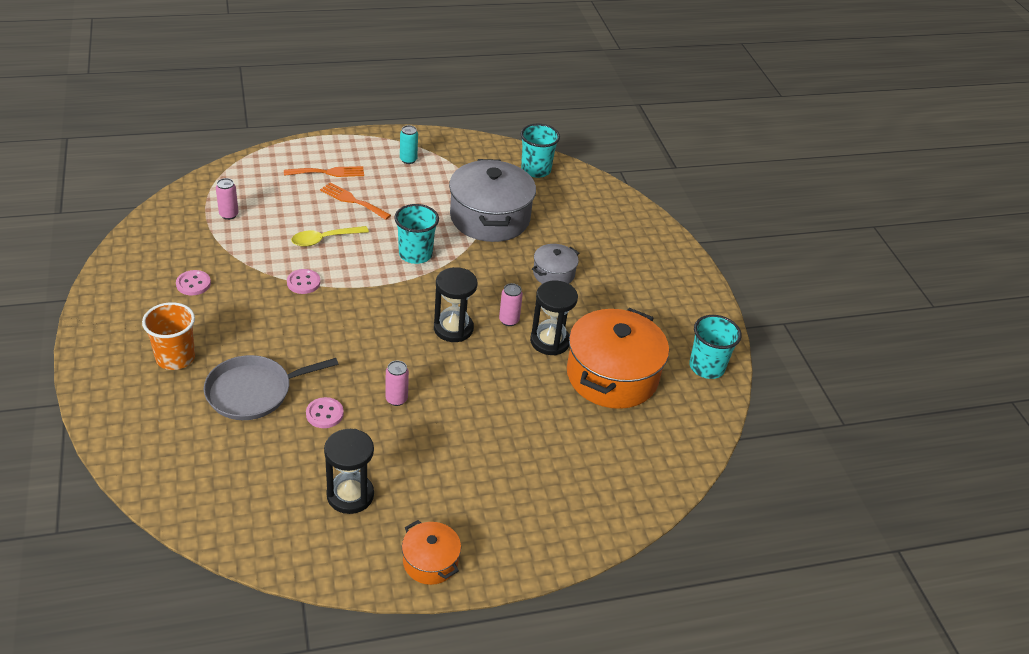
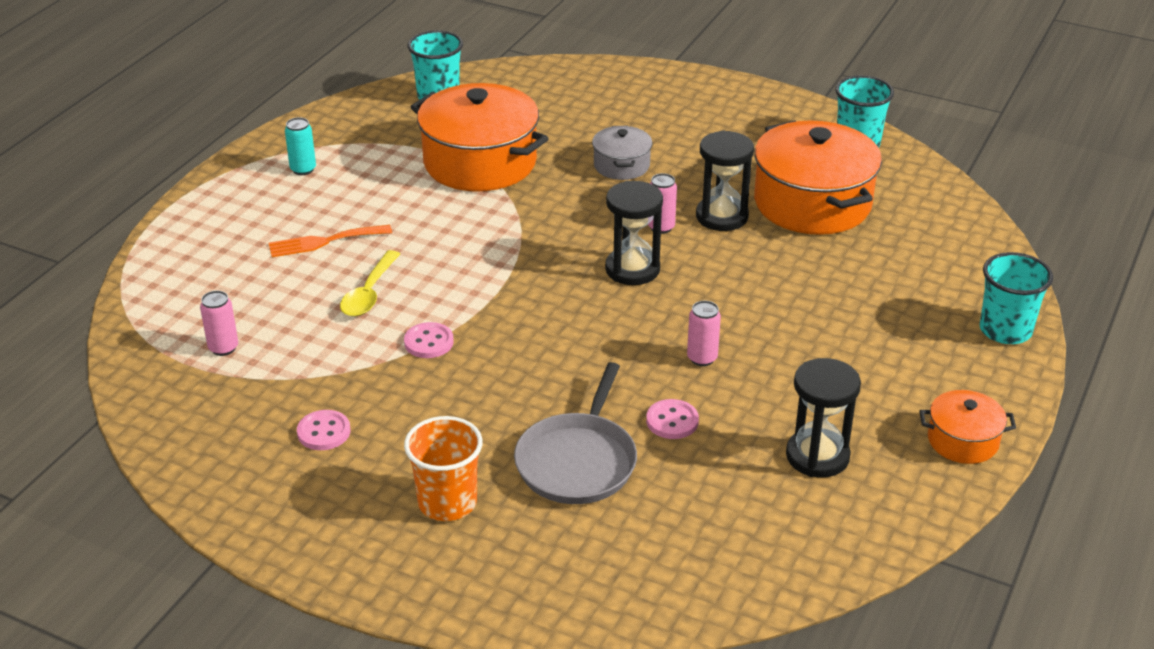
camera: 45 degrees left, 5 degrees down
(328, 172) = (246, 236): orange fork -> none
(415, 254) = (478, 239): turquoise cup -> turquoise cup (1005, 330)
(490, 218) = (480, 162): grey pot -> orange pot

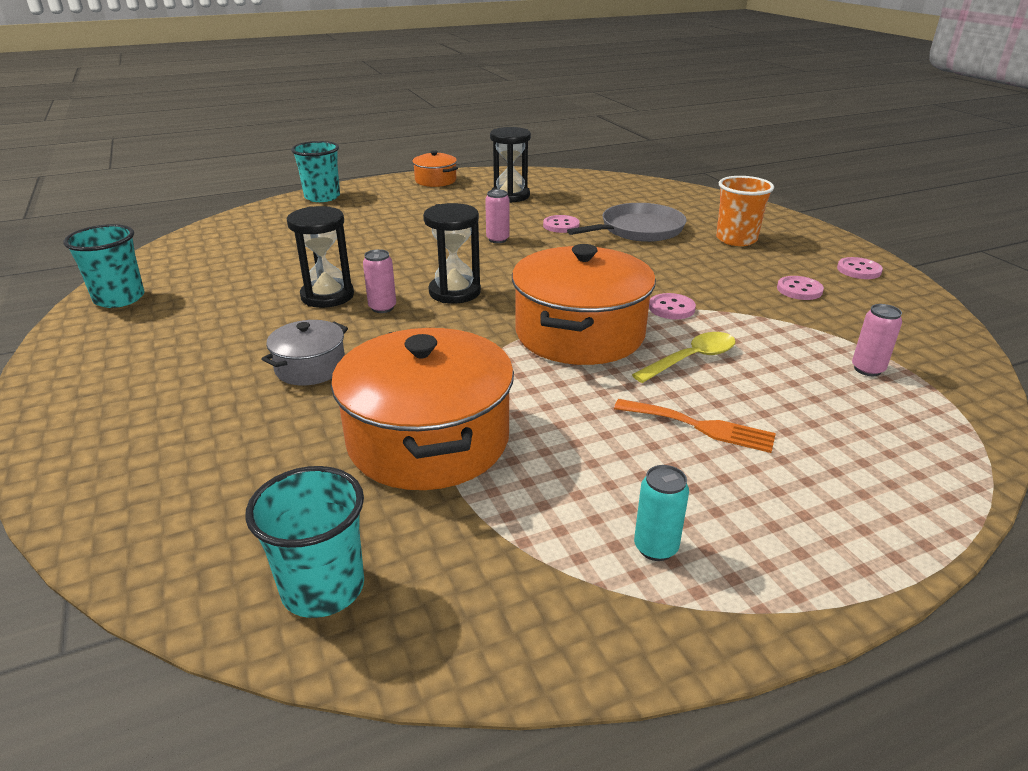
camera: 140 degrees left, 5 degrees down
(272, 507) = (859, 270): none -> pink button
(812, 203) = (253, 278): orange pot -> orange pot (579, 333)

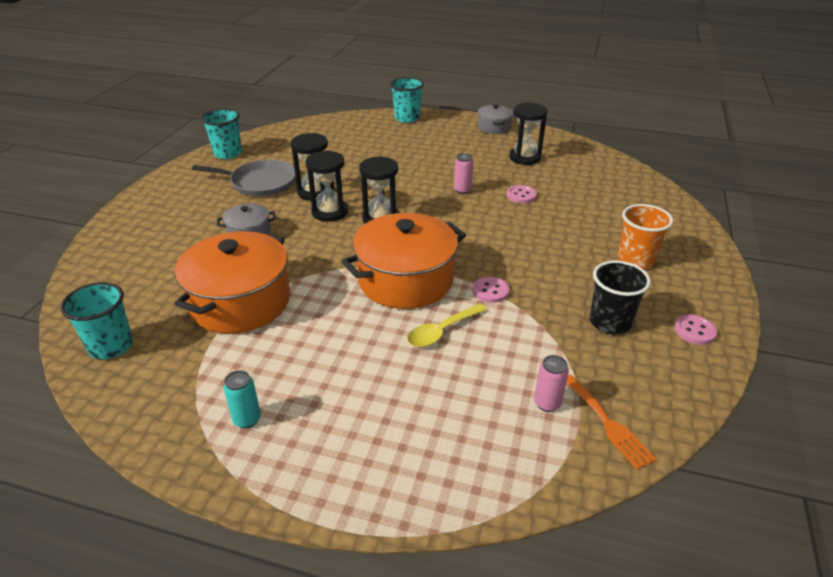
camera: 40 degrees right, 5 degrees up
(382, 308) = (330, 212): pink can -> black hourglass
(435, 180) = (494, 127): orange pot -> grey pot
(638, 230) = (571, 220): grey pan -> grey pan (260, 183)
(691, 359) = (442, 331): yellow spoon -> yellow spoon turned 135 degrees clockwise
(700, 426) = (375, 374): orange fork -> orange fork (608, 424)
(799, 290) = (610, 322): pink button -> black cup

